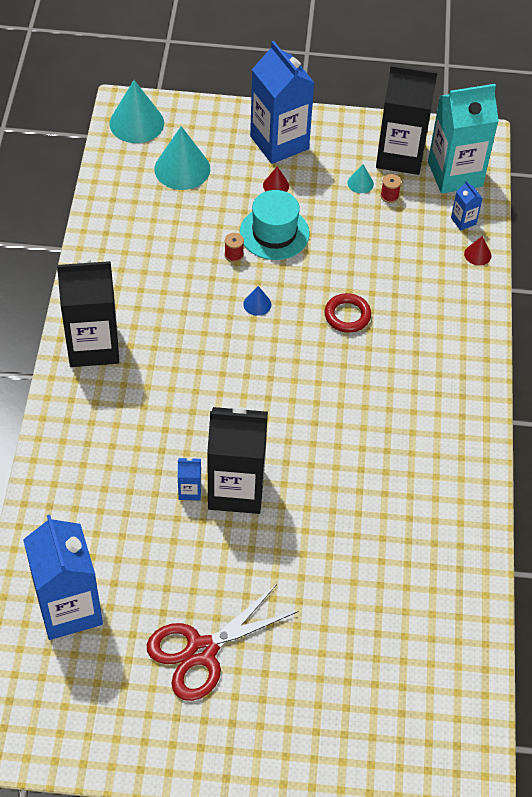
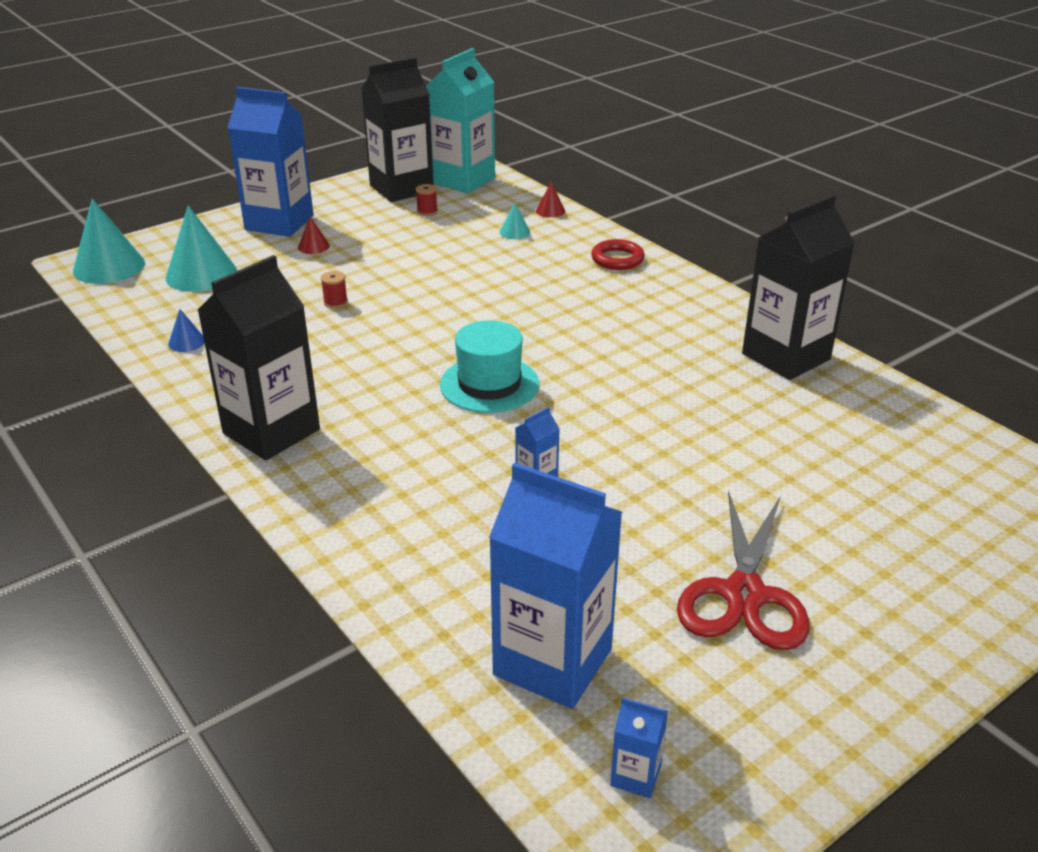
camera: 40 degrees left, 20 degrees down
(236, 489) = (580, 450): black carton -> black carton (786, 356)
(257, 304) = (406, 321): blue cone -> blue cone (186, 342)
(274, 233) = (355, 273): turquoise hat -> turquoise hat (489, 384)
(347, 315) = (500, 289): red ring -> red ring (617, 259)
(360, 183) = (390, 215): turquoise cone -> turquoise cone (514, 232)
(463, 221) = (509, 199): blue carton -> blue carton (635, 775)

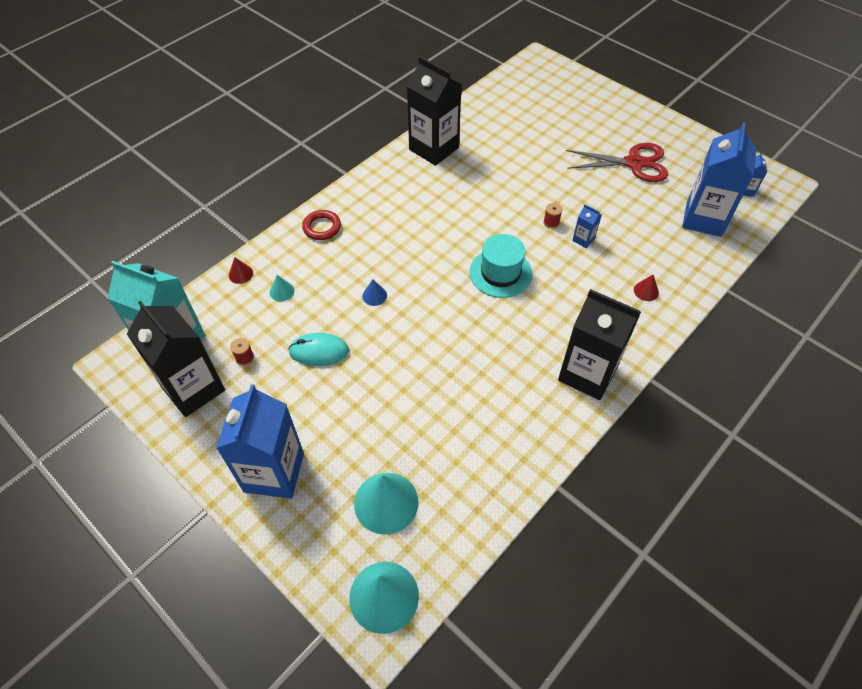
camera: 100 degrees left, 20 degrees up
(186, 342) = (498, 468): blue cone -> blue cone (374, 295)
(313, 246) = (321, 427): red cone -> red cone (646, 291)
(335, 302) = (416, 383): red spool -> red spool (551, 222)
(415, 249) = (319, 351): none -> turquoise mouse

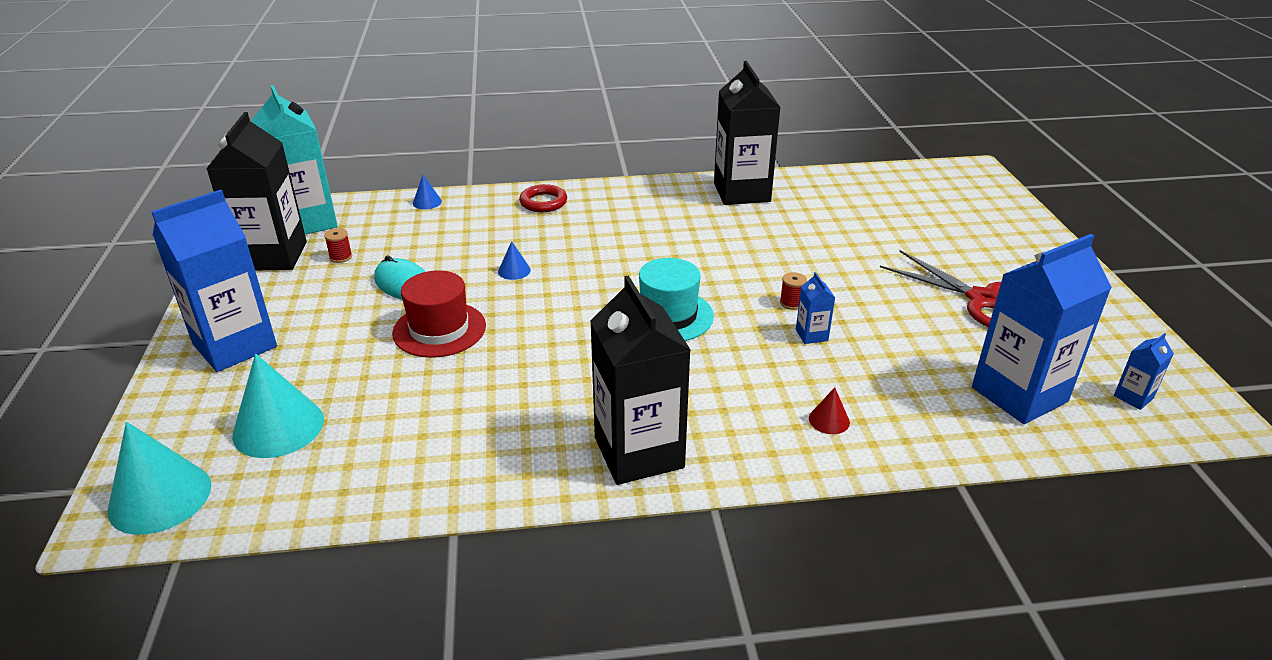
camera: 40 degrees right, 20 degrees down
(240, 274) = (427, 202): red cone -> blue cone
(282, 291) = (440, 229): turquoise cone -> none
(387, 369) = (439, 329): none -> red hat

